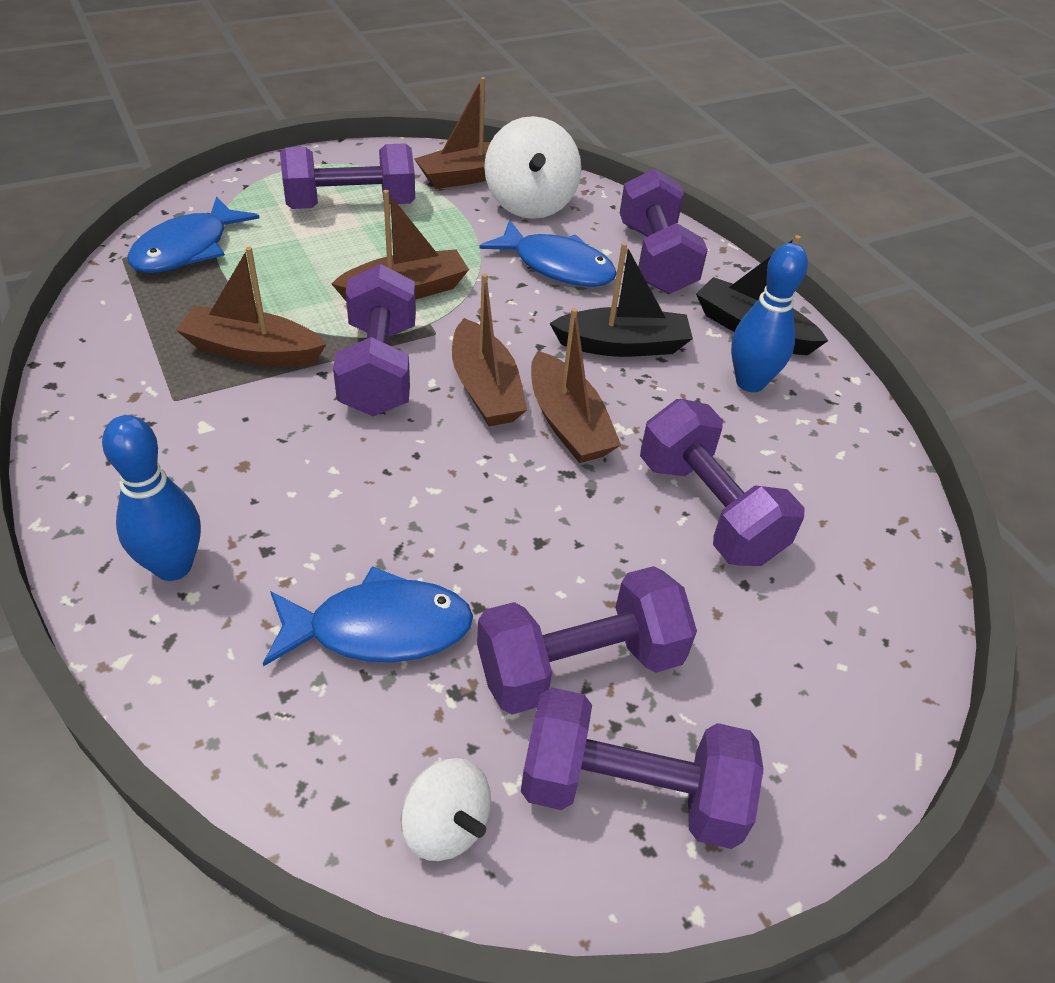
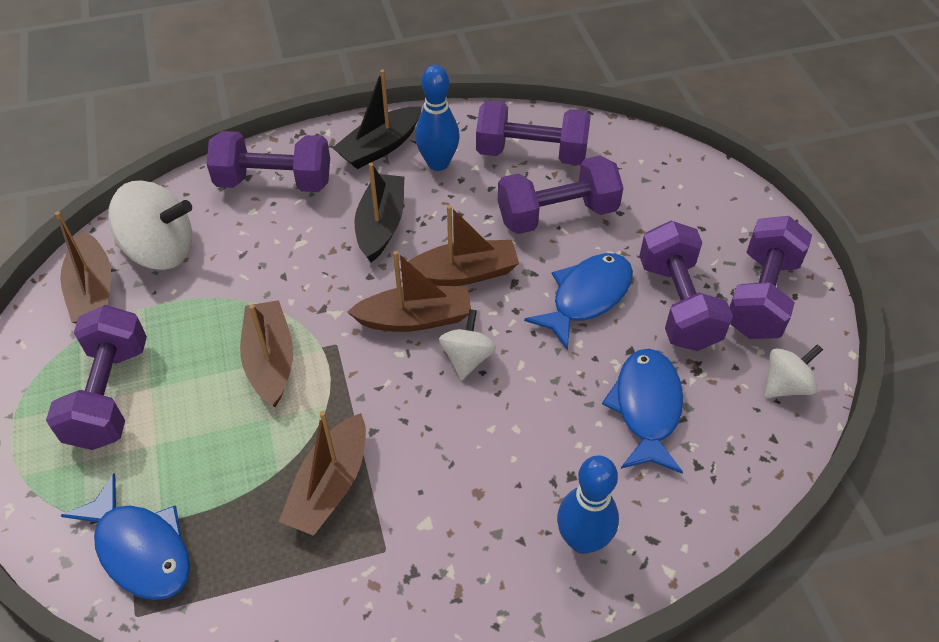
camera: 75 degrees left, 5 degrees up
(379, 369) = (375, 388): purple dumbbell -> purple dumbbell (531, 153)
(434, 439) = (467, 358): none -> white spinning top
(557, 266) = (265, 247): blue fish -> blue fish (586, 297)

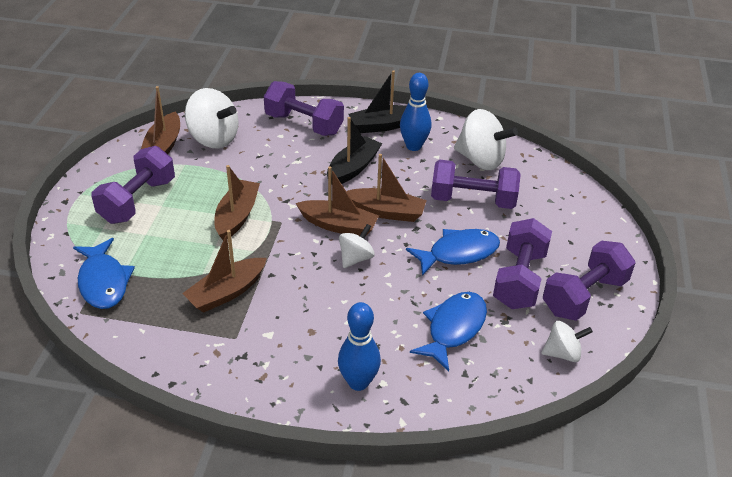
camera: 25 degrees right, 10 degrees down
(531, 153) = (480, 160): purple dumbbell -> white spinning top

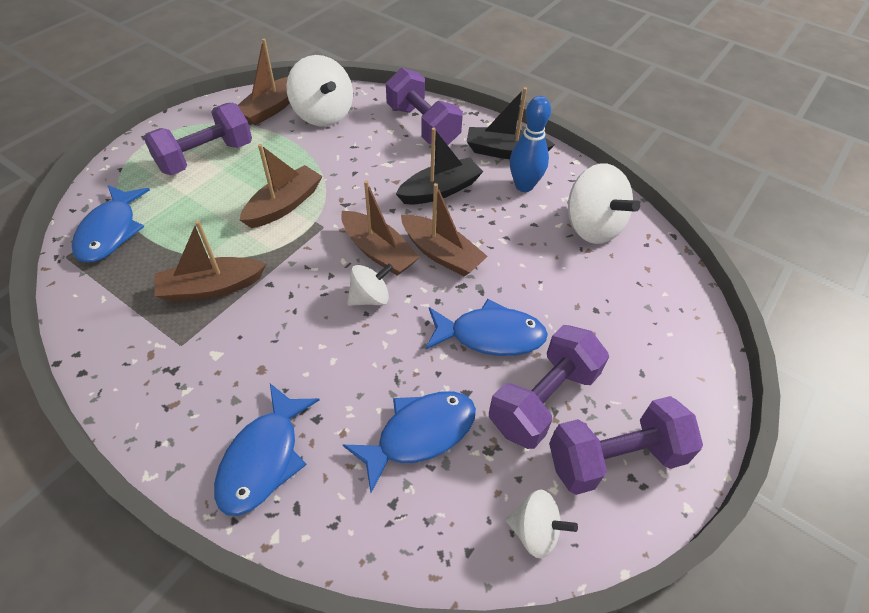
camera: 25 degrees right, 10 degrees up
(358, 382) = (264, 458): blue bowling pin -> blue fish
(472, 200) = (550, 274): purple dumbbell -> none

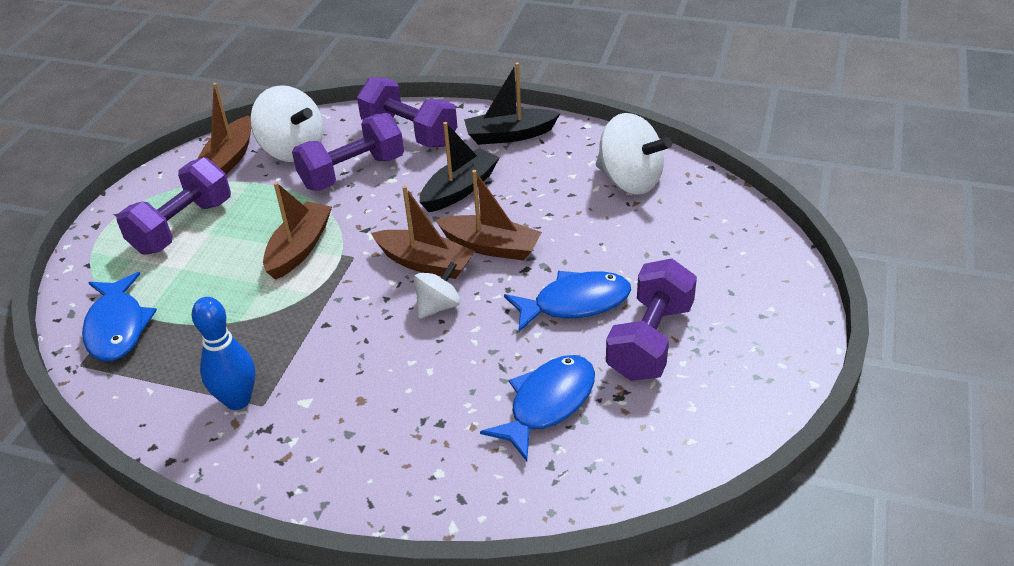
camera: 15 degrees left, 10 degrees down
(211, 287) = (265, 345): brown boat -> none
(264, 458) = (406, 470): blue fish -> none
(524, 186) = (544, 162): blue bowling pin -> blue bowling pin (238, 400)
(535, 531) = (690, 444): white spinning top -> none
(614, 458) = (735, 366): purple dumbbell -> purple dumbbell (352, 172)

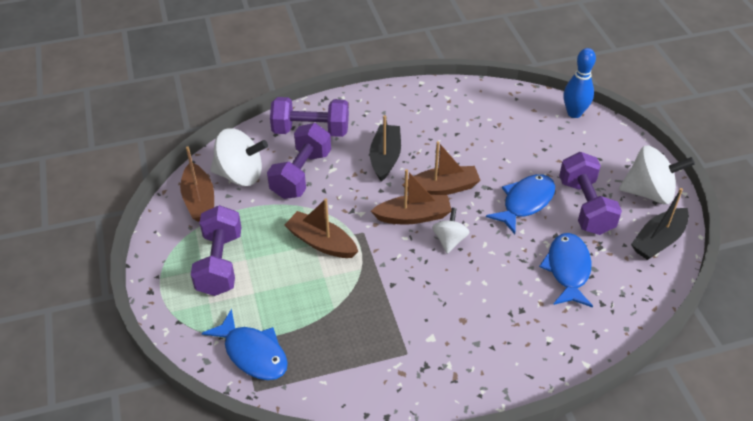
camera: 35 degrees left, 5 degrees up
(238, 400) = (389, 358): blue bowling pin -> blue bowling pin (574, 113)
(299, 248) = (321, 242): brown boat -> brown boat turned 45 degrees counterclockwise
(510, 135) = (380, 107): black boat -> black boat (658, 240)
(629, 181) = (482, 111): white spinning top -> white spinning top (649, 192)

